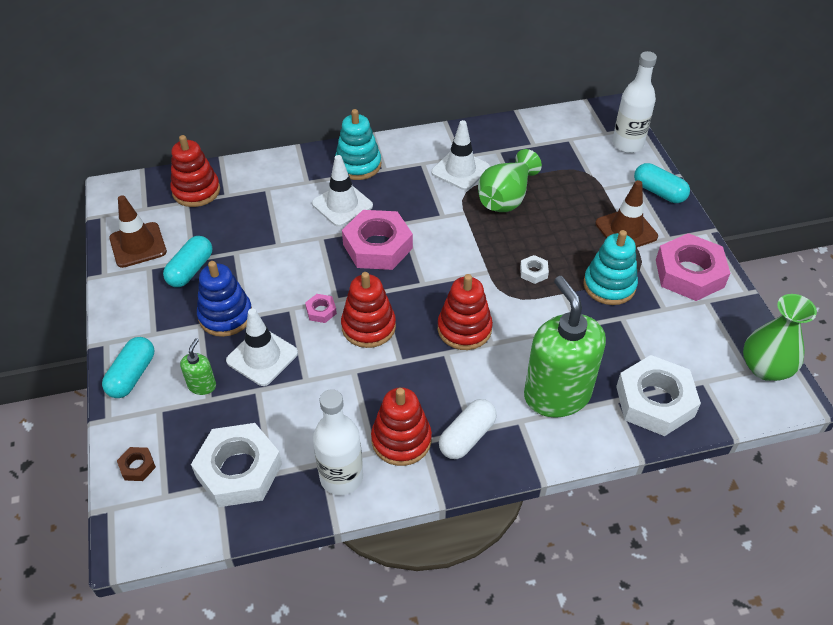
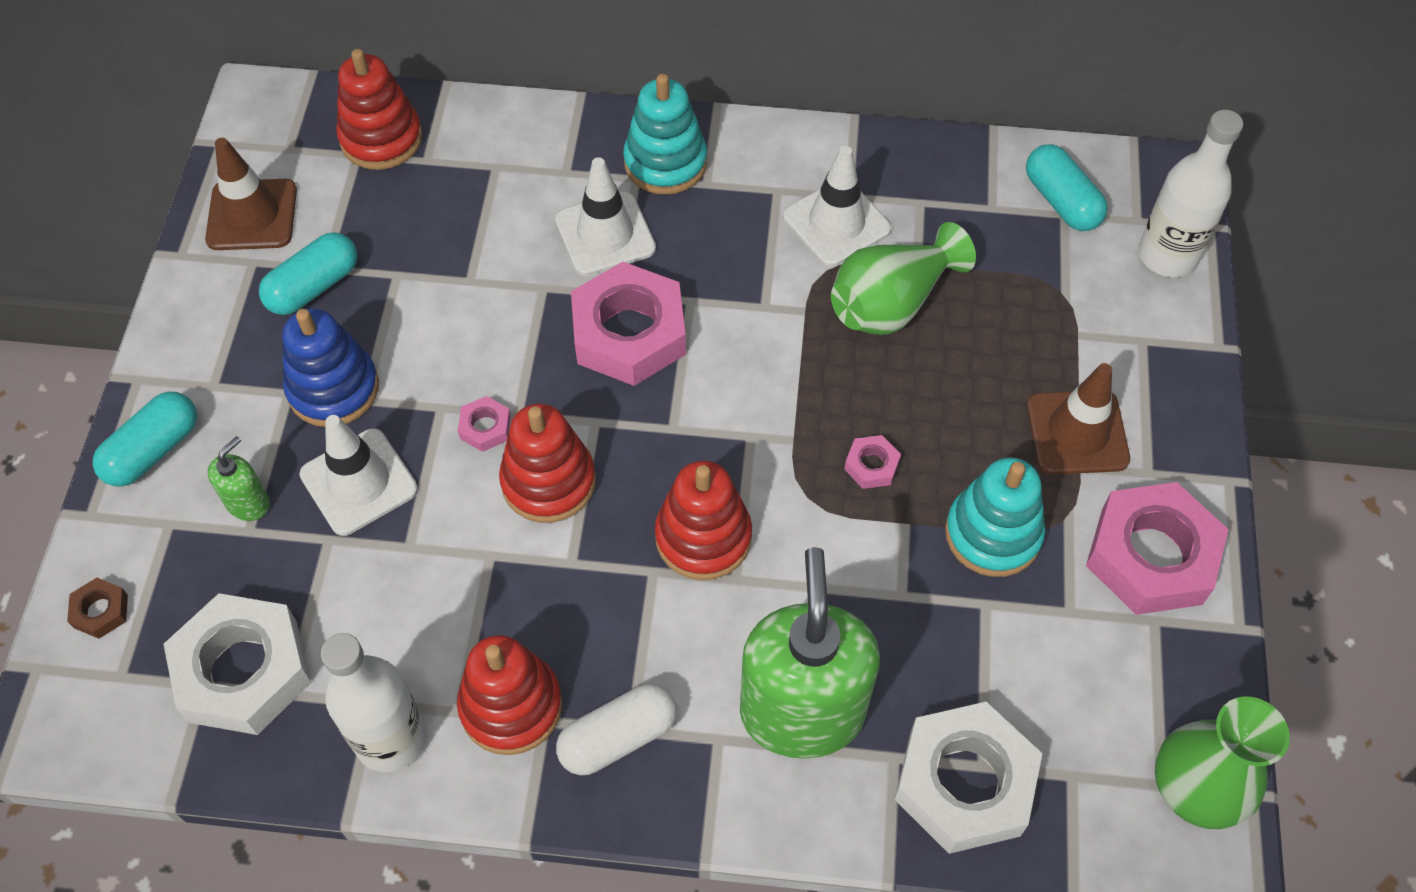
camera: 20 degrees right, 10 degrees up
(533, 272) = (871, 465): white nut -> pink nut
(659, 192) = (1177, 373): turquoise capsule -> turquoise capsule (1061, 201)

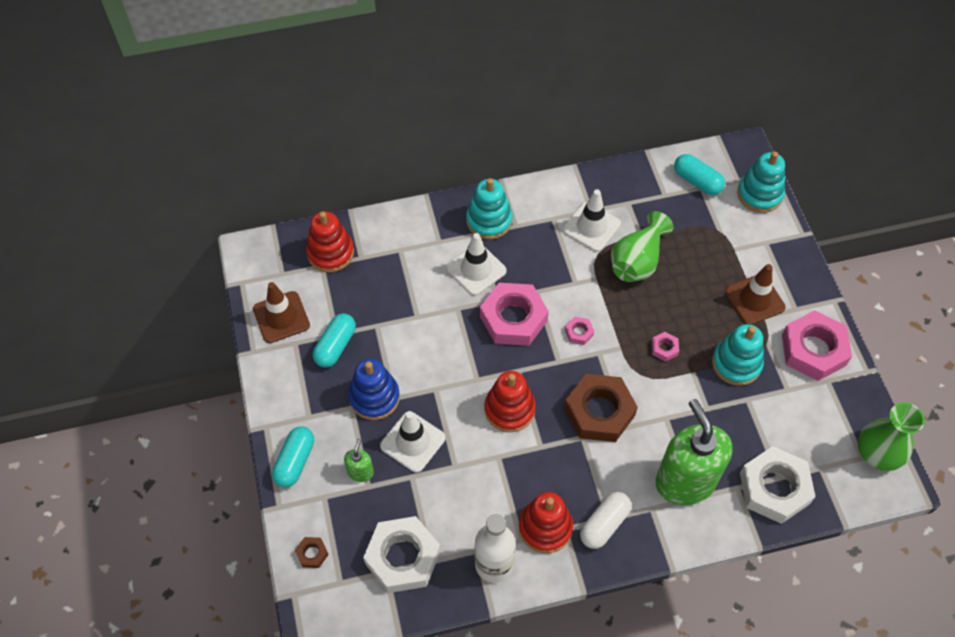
camera: 20 degrees left, 0 degrees up
(485, 427) = (464, 392): pink nut -> pink nut (579, 332)
(703, 537) = (599, 412): red stacking toy -> brown nut
(1167, 255) = (759, 194): white bottle -> turquoise stacking toy

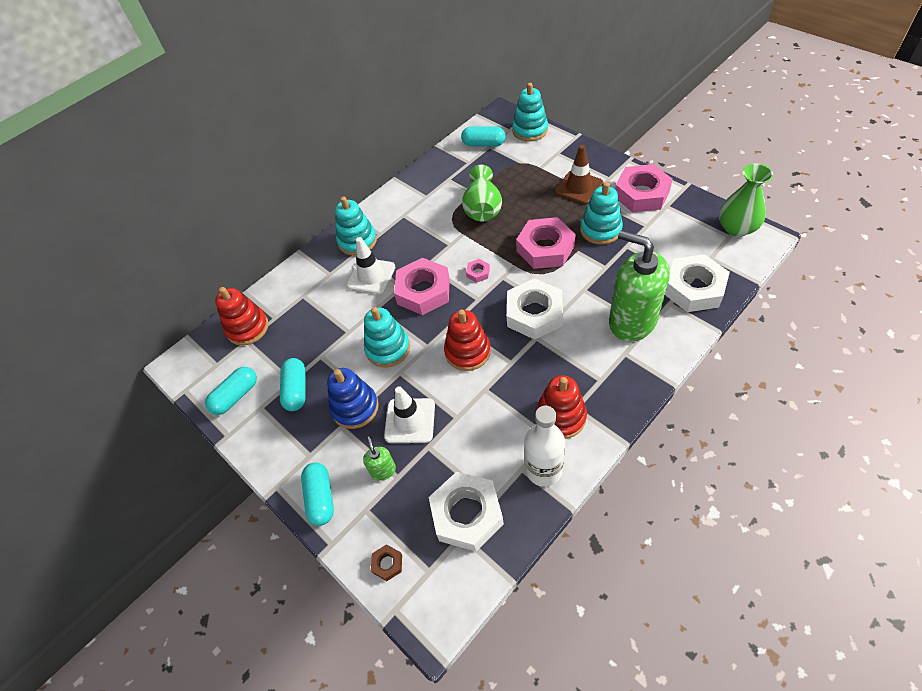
camera: 25 degrees left, 5 degrees down
(281, 317) = (236, 396): brown traffic cone -> turquoise capsule
(440, 358) = (388, 348): none -> turquoise stacking toy
(591, 227) = (434, 206): white traffic cone -> none
(599, 412) = (534, 314): brown nut -> white nut
(604, 524) = (601, 386): white capsule -> none
(664, 348) = (545, 248): pink nut -> pink nut, size x2.33

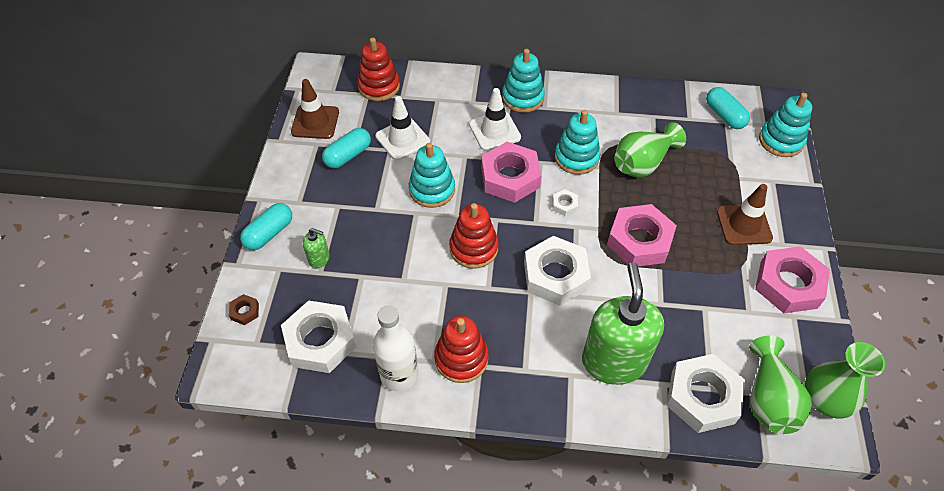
camera: 45 degrees right, 0 degrees up
(236, 396) = (315, 122): turquoise capsule -> brown traffic cone
(355, 407) = (360, 204): blue stacking toy -> none
(383, 470) = (319, 259): green soap dispenser -> green soap dispenser turned 75 degrees clockwise
(410, 421) = (376, 249): white traffic cone -> white traffic cone (402, 139)
(478, 273) = (564, 205): pink nut -> white nut
(600, 230) = (705, 274): turquoise stacking toy -> turquoise stacking toy (576, 158)
(718, 255) = (768, 399): none -> green vase

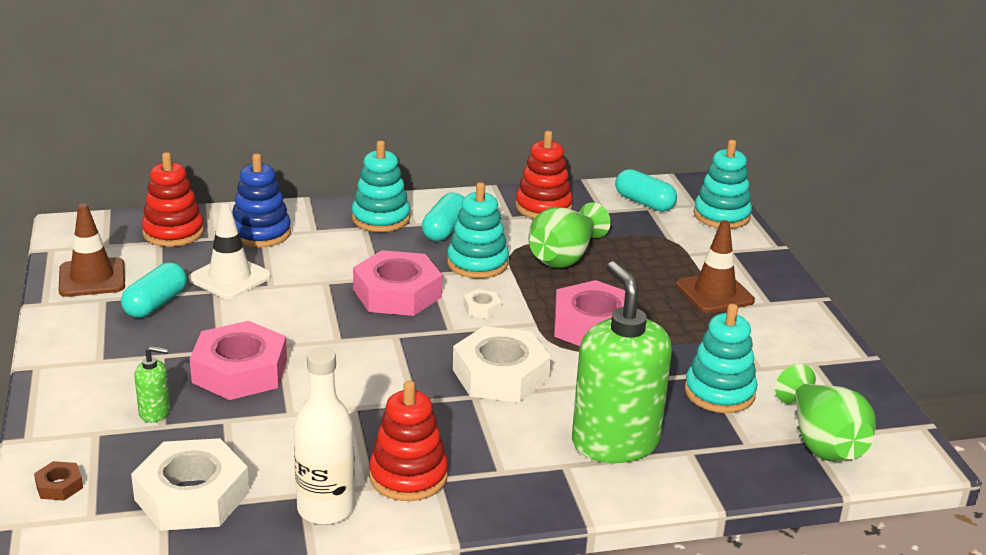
camera: 20 degrees left, 25 degrees down
(269, 233) = (66, 398): turquoise capsule -> turquoise capsule (444, 229)
(432, 190) = (293, 320): turquoise stacking toy -> turquoise stacking toy (719, 393)
(436, 98) = (261, 233): none -> blue stacking toy
(473, 248) = (377, 367): red stacking toy -> red stacking toy (543, 207)
(494, 131) = (356, 253): white traffic cone -> none
(702, 397) = (742, 454): white nut -> none
(788, 284) = (793, 337): pink nut -> pink nut (240, 371)
(825, 399) = (887, 429): green vase -> none

